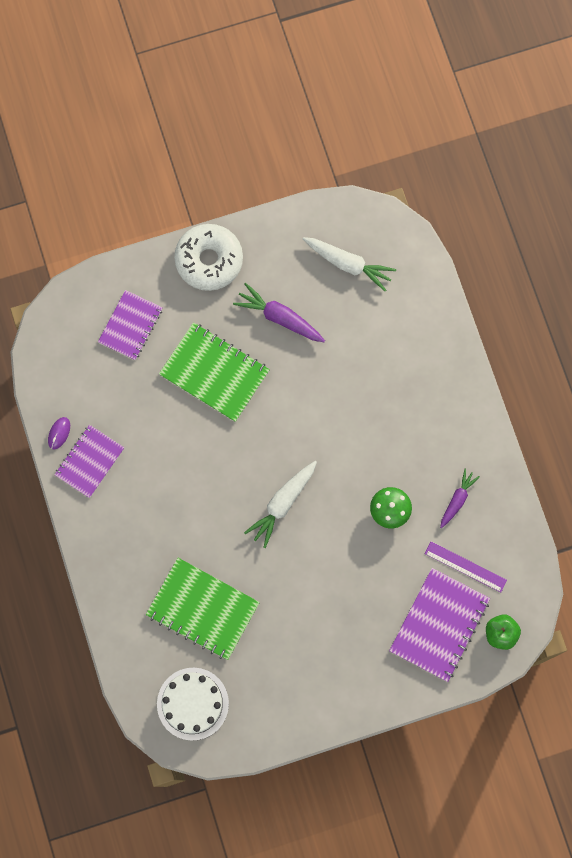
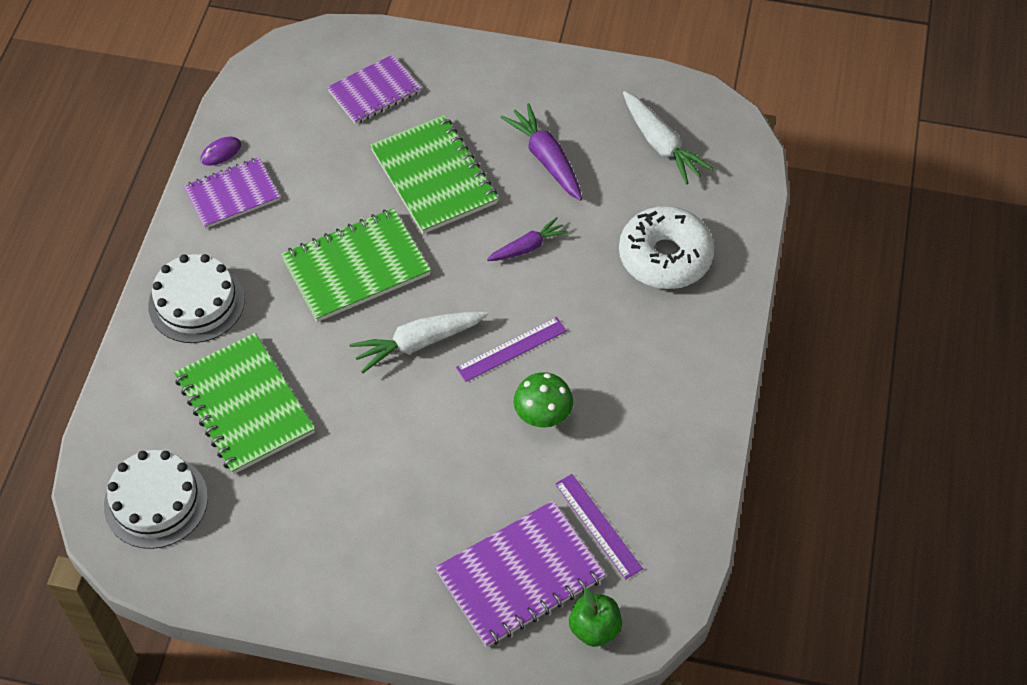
camera: 30 degrees right, 20 degrees down
(122, 555) = (196, 302): none -> white cake
(208, 471) = (356, 267): none -> green notebook
(209, 260) = (504, 72): white donut -> white donut (665, 257)
(343, 475) = (511, 349): none -> purple ruler
(457, 500) = (636, 445): purple carrot -> purple carrot (527, 247)

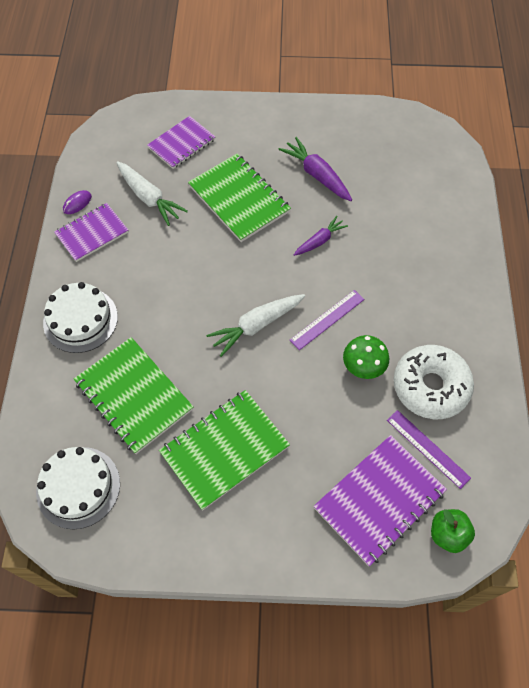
camera: 10 degrees left, 5 degrees up
(356, 267) = (197, 274): green notebook -> green notebook (224, 450)
(661, 144) = (395, 154): white carrot -> white carrot (149, 198)
(665, 257) = (420, 233): white donut -> white donut (430, 386)

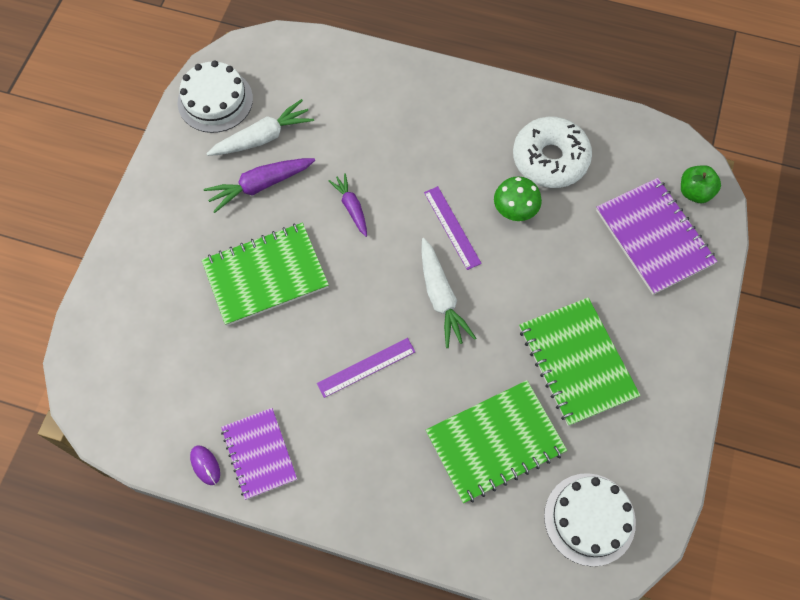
camera: 75 degrees left, 5 degrees up
(80, 320) = (381, 486): white cake -> white cake (215, 100)
(149, 198) = (227, 376): white carrot -> white carrot (262, 137)
(181, 144) = (155, 321): purple notebook -> none
(428, 448) = (612, 181): purple ruler -> purple ruler (366, 367)

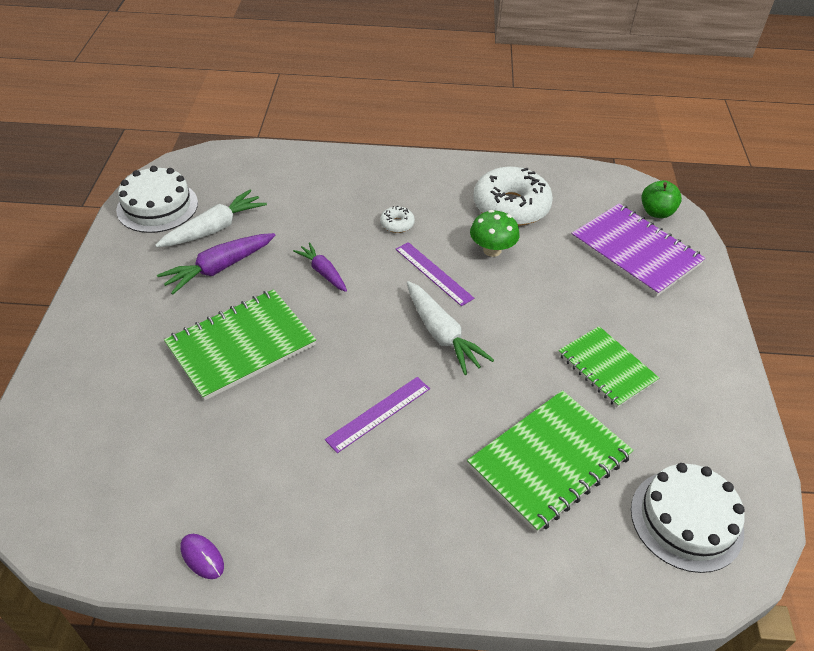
camera: 15 degrees left, 20 degrees down
(259, 454) = (270, 529): purple notebook -> none
(433, 161) = (397, 224): none -> white donut
(577, 362) = (606, 368): green notebook -> green notebook, size x0.67

